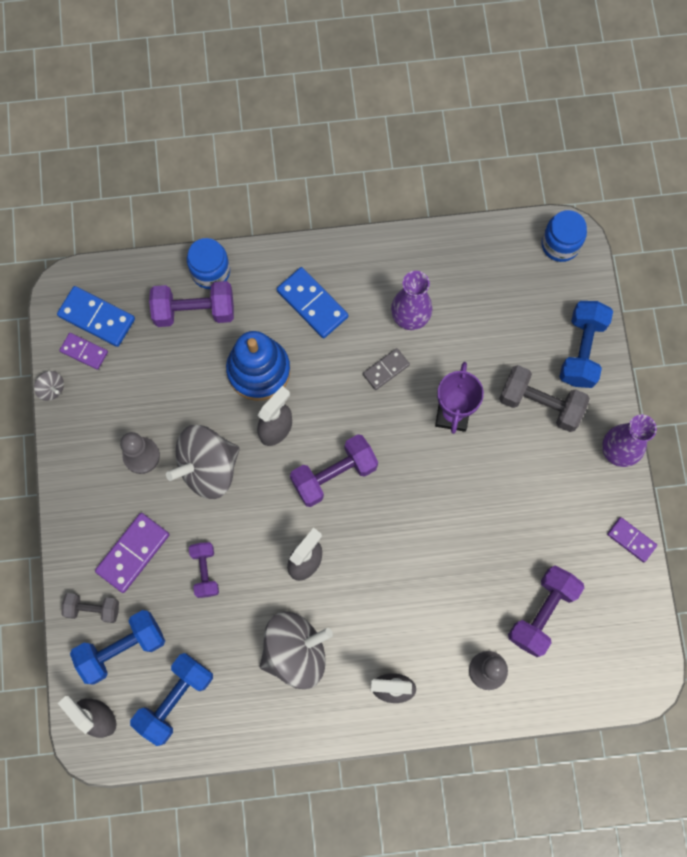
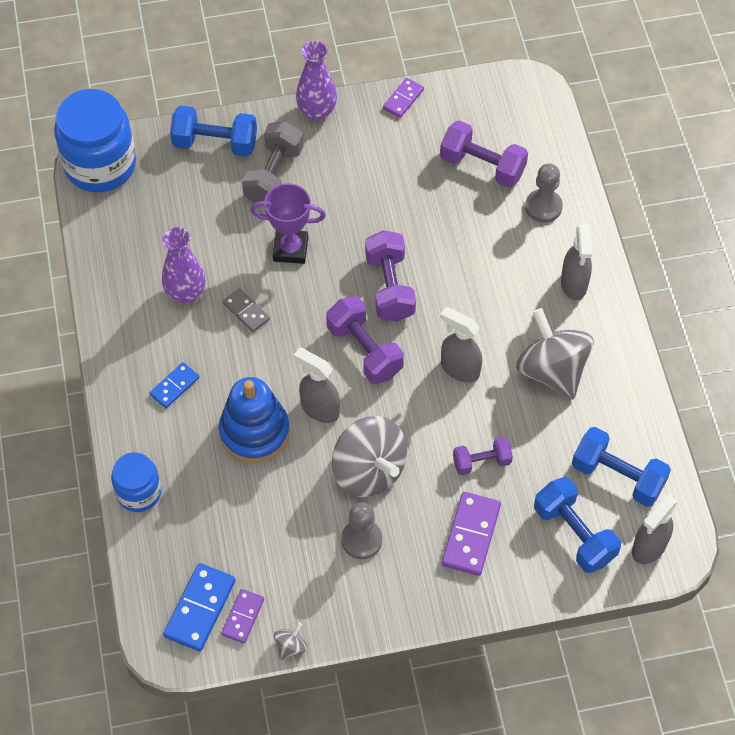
camera: 95 degrees left, 15 degrees down
(93, 609) = (537, 568): grey dumbbell -> none
(133, 553) = (471, 535): purple domino -> purple domino turned 75 degrees clockwise
(194, 311) = (187, 504): purple dumbbell -> purple dumbbell (390, 287)
(312, 304) = (174, 386): blue domino -> blue domino, size x0.62
(560, 244) = (100, 165): blue jar -> blue jar, size x1.77

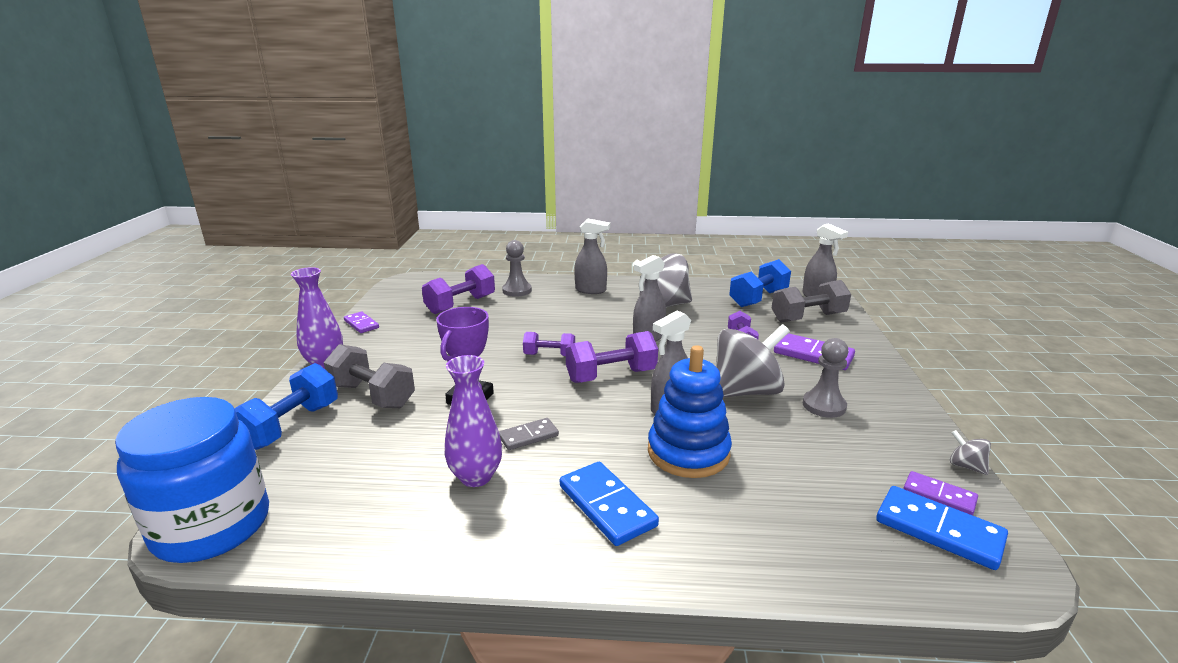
camera: 75 degrees left, 35 degrees down
(139, 492) = (766, 564): blue jar -> none
(174, 386) = (607, 506): blue domino -> blue domino, size x1.62
(390, 287) = (549, 355): purple dumbbell -> purple dumbbell, size x0.62
(574, 534) = (808, 318): blue dumbbell -> grey dumbbell

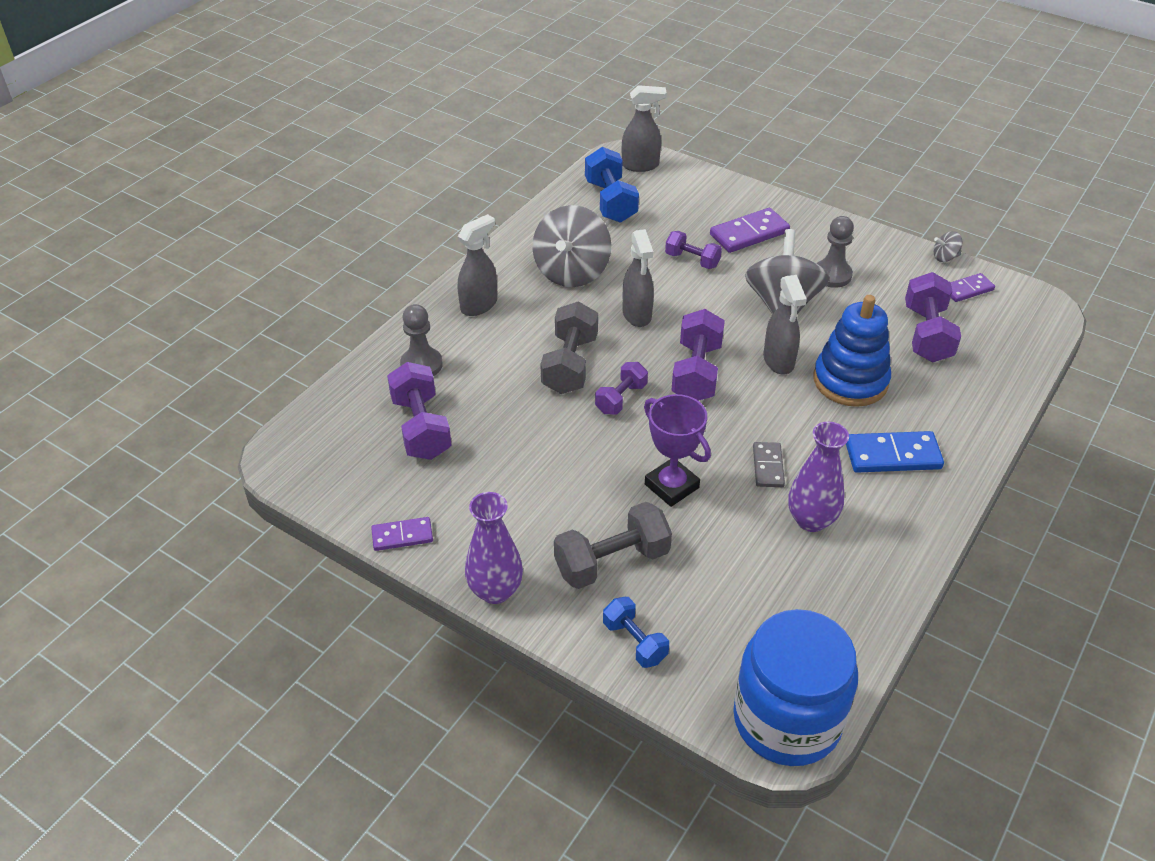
camera: 60 degrees left, 20 degrees up
(290, 426) = (634, 642): blue dumbbell -> blue dumbbell, size x0.62
(808, 318) = (679, 196): grey dumbbell -> grey dumbbell (570, 365)
(821, 484) = (927, 334): none -> purple dumbbell
(938, 530) = (998, 312): blue domino -> none

